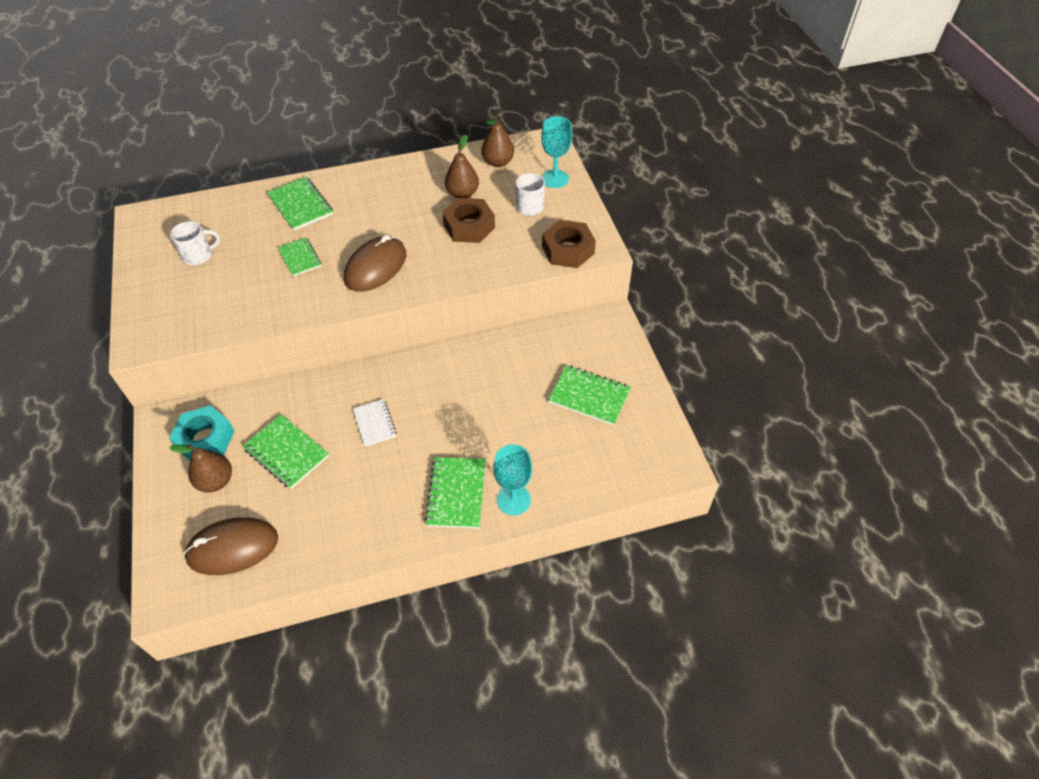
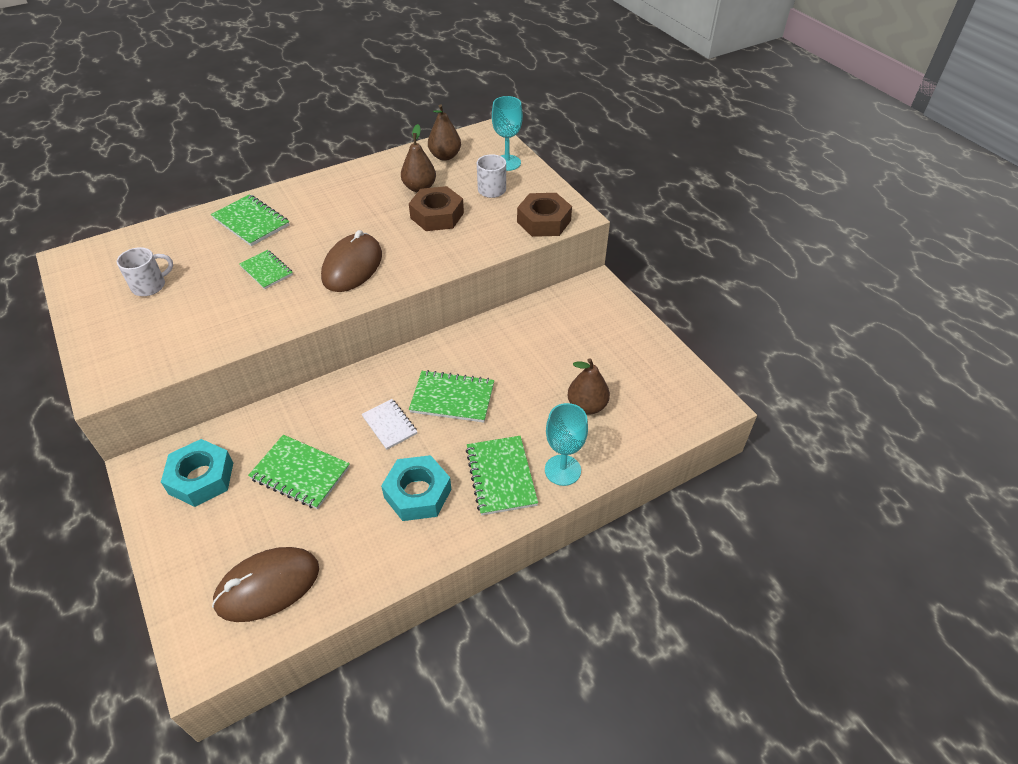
camera: 15 degrees left, 5 degrees down
(216, 481) = (226, 519): brown pear -> brown pear (587, 406)
(379, 493) = (418, 493): none -> turquoise nut
(589, 396) = (602, 358): green notebook -> green notebook (452, 398)

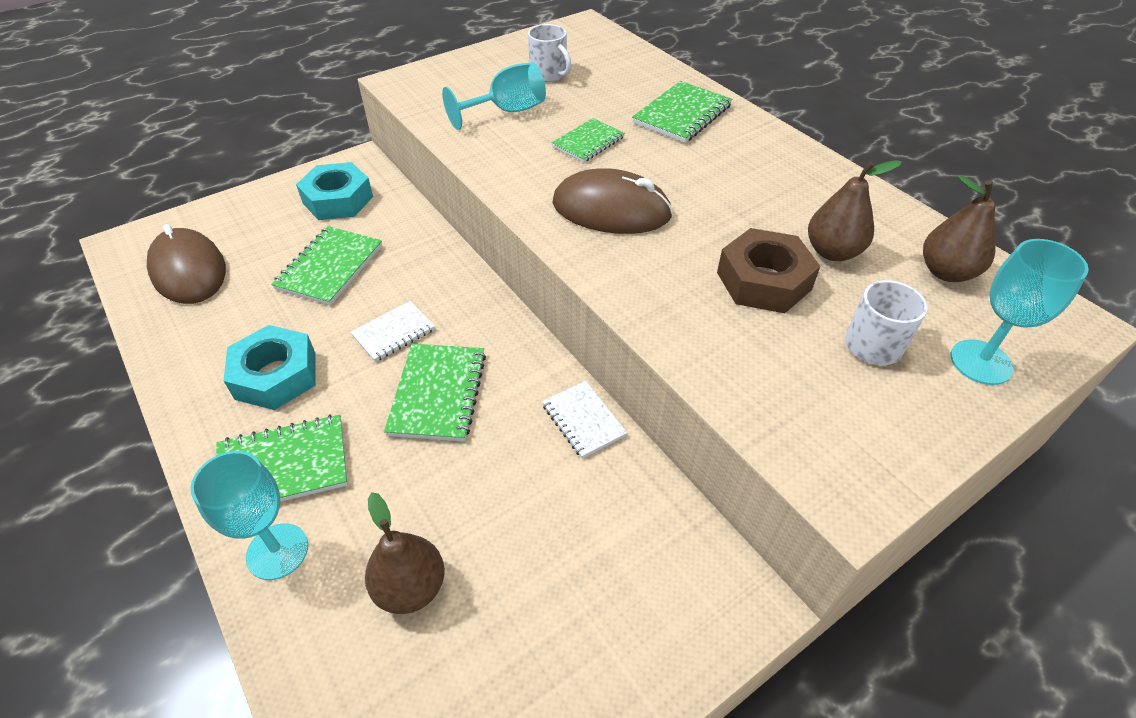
camera: 85 degrees right, 0 degrees up
(199, 313) = (507, 111): none -> turquoise goblet
(485, 331) = (583, 420): none -> white notebook
(544, 221) = (805, 436): brown nut -> none

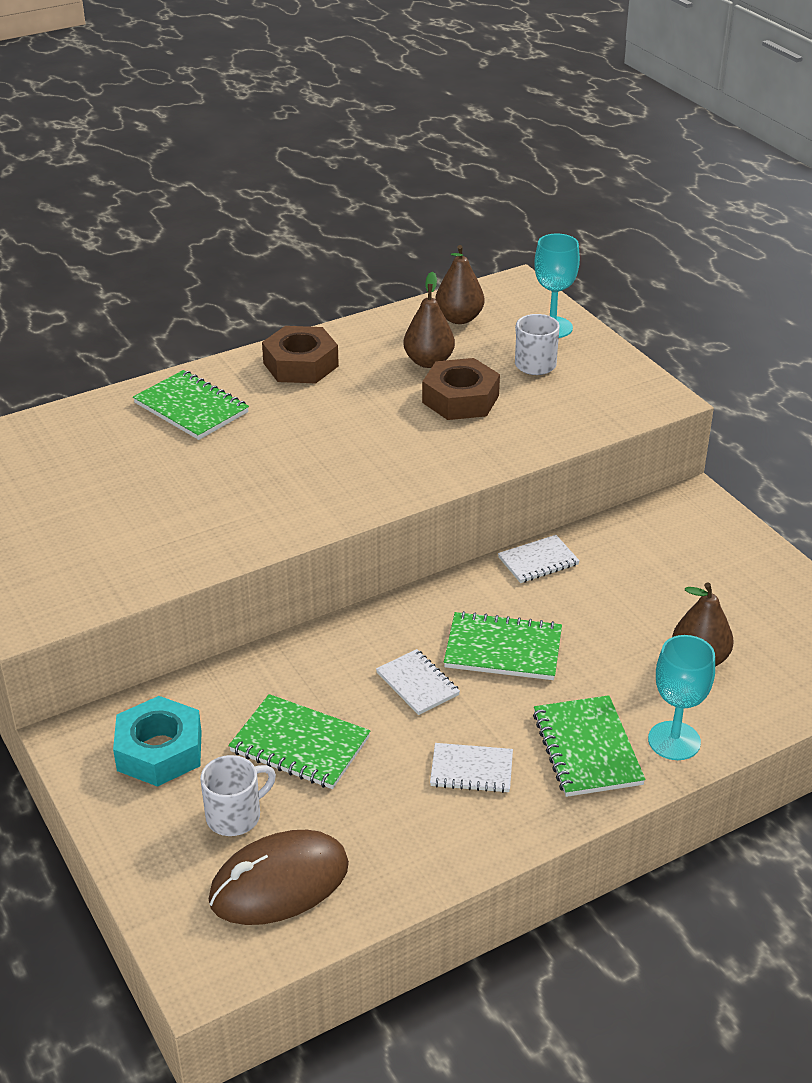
camera: 85 degrees left, 10 degrees down
(276, 375) = (471, 770): turquoise nut -> white notebook
(507, 111) = (142, 526): turquoise goblet -> none
(549, 74) = (64, 491): white mug -> white mug (235, 816)
(588, 142) = (227, 472): green notebook -> none
(611, 209) = (349, 466): brown mouse -> none
(782, 165) = (300, 364): none -> brown nut

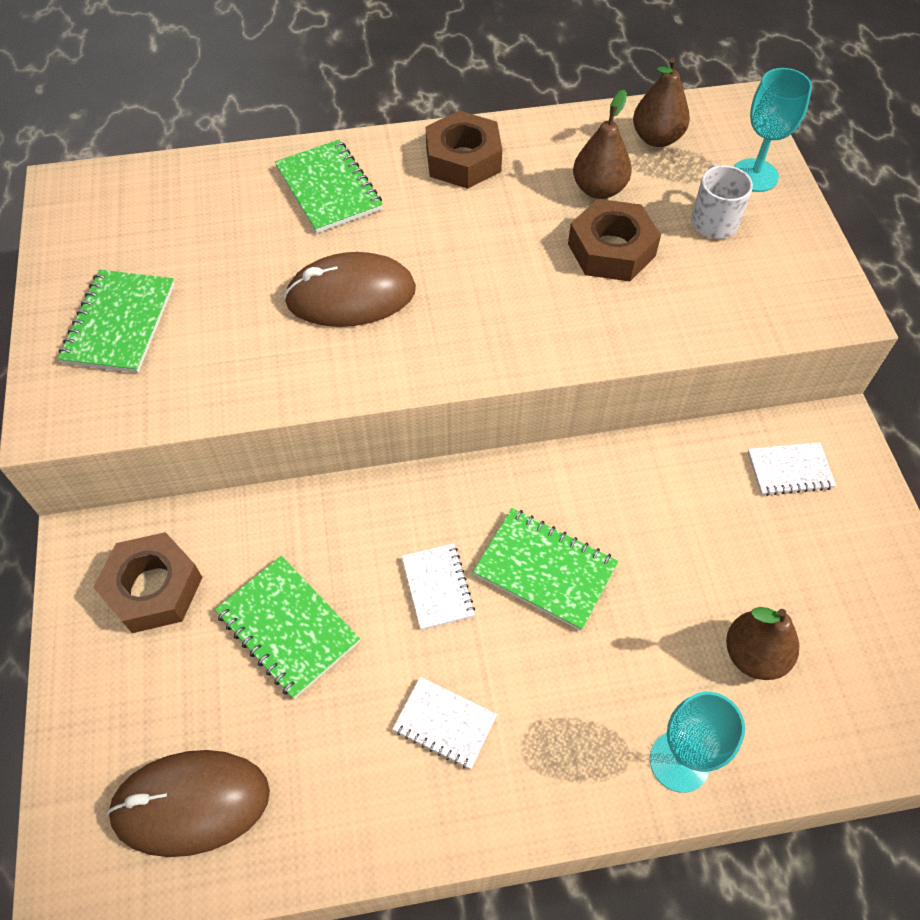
camera: 20 degrees right, 20 degrees up
(159, 751) = (153, 588): turquoise nut -> brown nut
(235, 816) = (187, 698): white mug -> none
(254, 475) = (351, 295): none -> brown mouse
(538, 561) = (630, 462): white notebook -> white notebook (789, 470)
(587, 748) = (579, 738): green notebook -> green notebook (120, 323)

